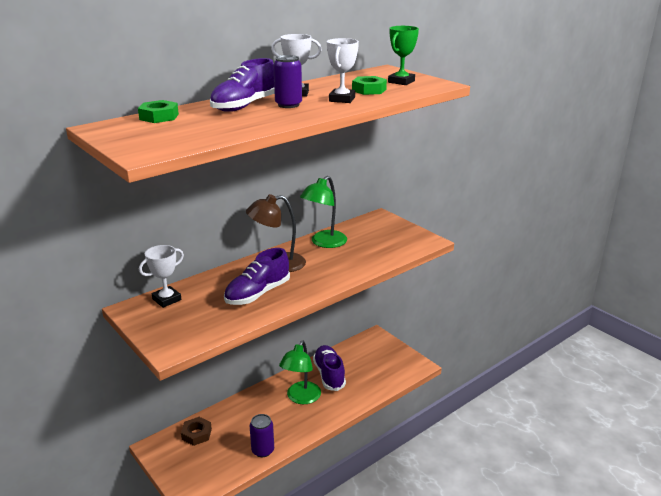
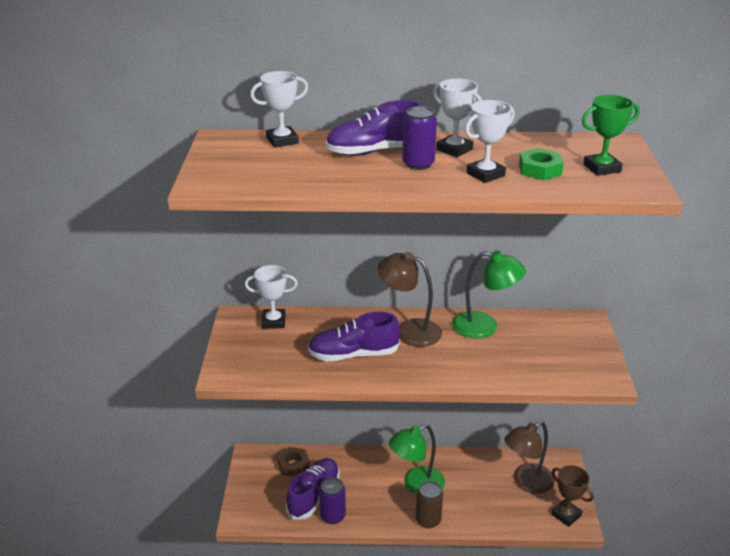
camera: 40 degrees right, 5 degrees up
(159, 117) = (282, 140): green nut -> white trophy
(324, 243) = (484, 327): green lamp -> green lamp turned 150 degrees counterclockwise
(329, 375) = (468, 477): purple shoe -> purple shoe (314, 496)
(331, 414) = (428, 520): none -> brown can
(367, 359) = (526, 482): none -> brown lamp
(408, 365) = (566, 515): none -> brown trophy

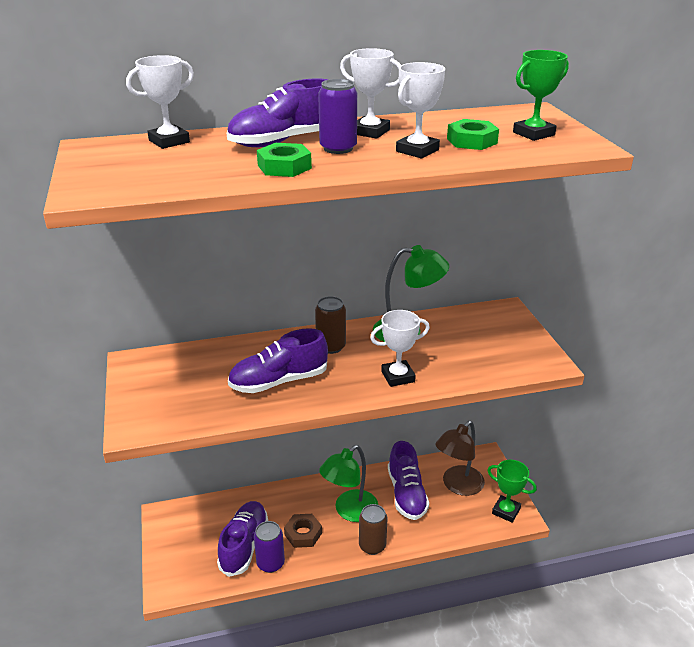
camera: 15 degrees left, 0 degrees up
(273, 322) = (177, 360): white trophy -> white trophy (398, 377)
(293, 465) = (213, 516): brown nut -> brown nut (303, 534)
(365, 178) = (284, 167): none -> green nut
(409, 330) = (331, 346): brown lamp -> brown can
(474, 480) = (406, 494): none -> purple shoe
(566, 515) = (506, 511): brown trophy -> green trophy

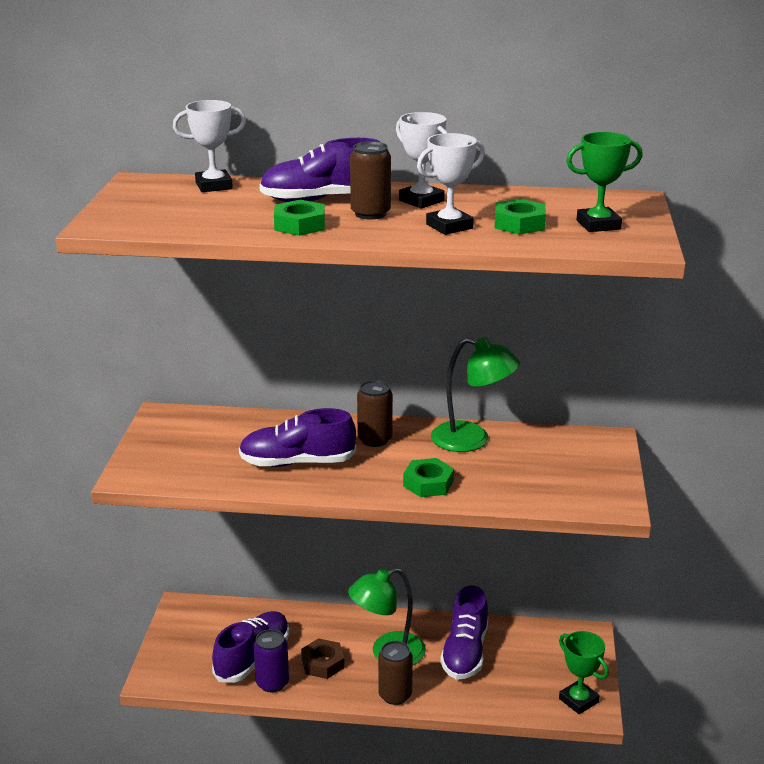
camera: 20 degrees right, 5 degrees down
(338, 148) = (370, 213): purple can -> brown can
(398, 377) = (428, 483): white trophy -> green nut
(458, 486) = (533, 659): brown lamp -> none

